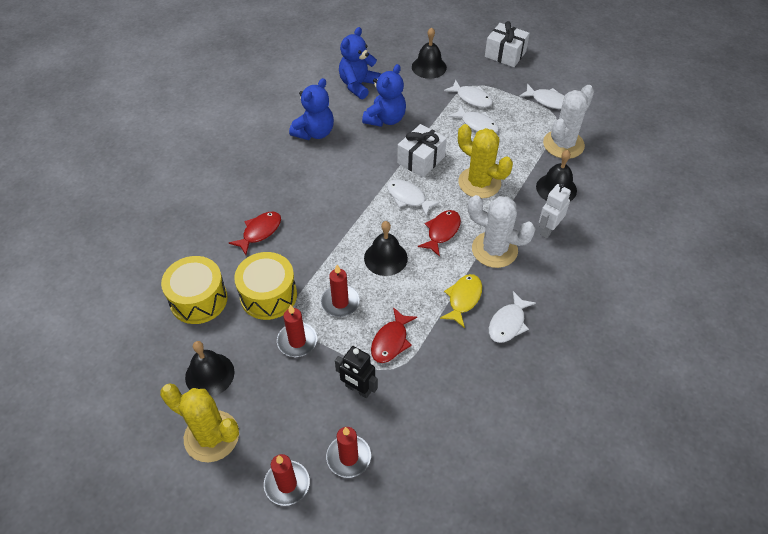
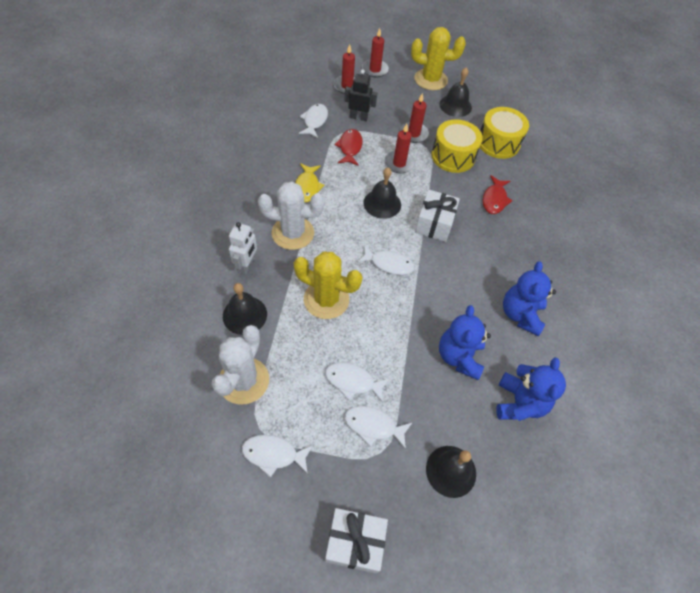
camera: 155 degrees right, 5 degrees up
(421, 160) = (395, 311): white gift -> white gift (434, 224)
(442, 232) = (344, 238): red fish -> none
(508, 323) = (267, 178): white fish -> white fish (315, 121)

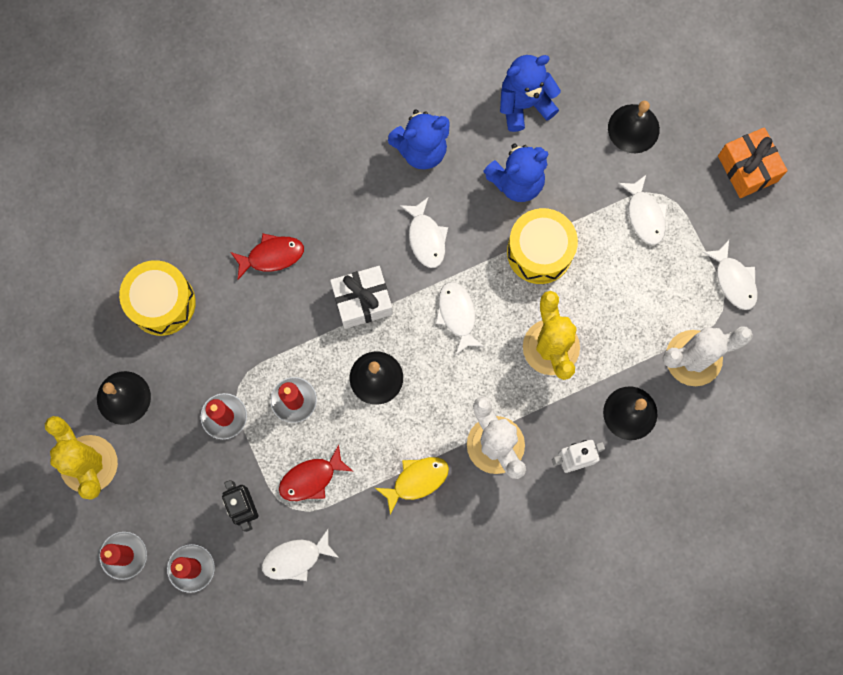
camera: 120 degrees left, 20 degrees up
(353, 381) = (617, 260): white fish -> white fish (426, 238)
(354, 543) = (747, 168): white gift -> orange gift
(453, 156) = (231, 344): yellow drum -> yellow drum (539, 252)

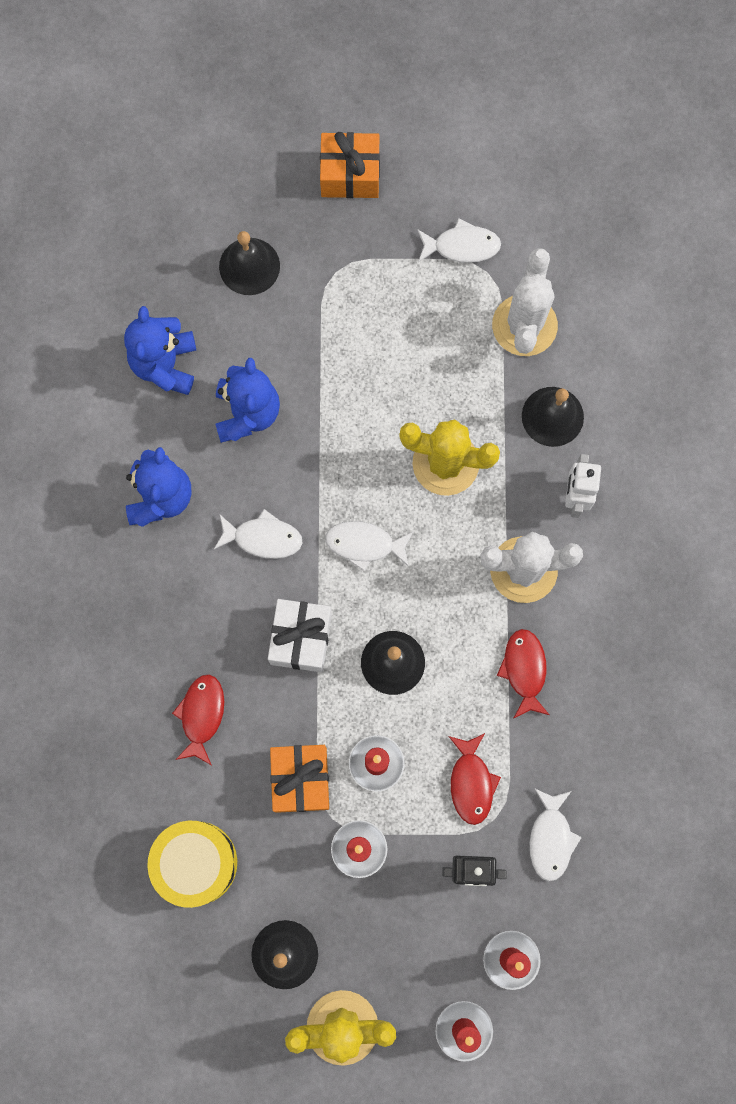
camera: 65 degrees left, 0 degrees up
(256, 350) = (300, 779): none -> orange gift
(416, 480) = (524, 670): yellow fish -> red fish
(539, 252) = (336, 426): yellow drum -> none
(644, 215) = (349, 300): white fish -> none

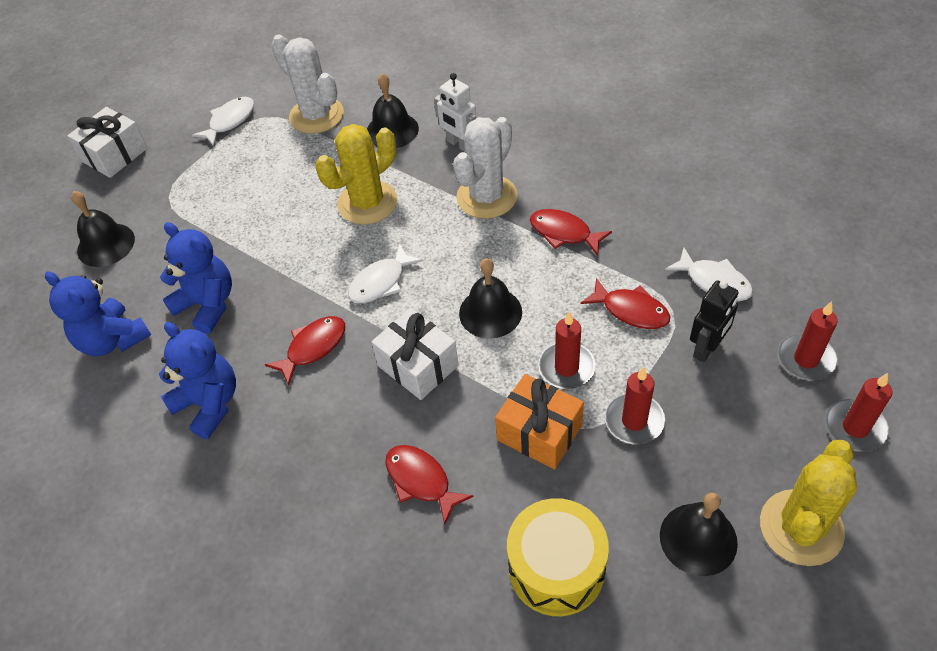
camera: 50 degrees left, 25 degrees down
(263, 538) = (313, 347): white fish -> red fish
(350, 174) = (115, 155): orange gift -> white gift

